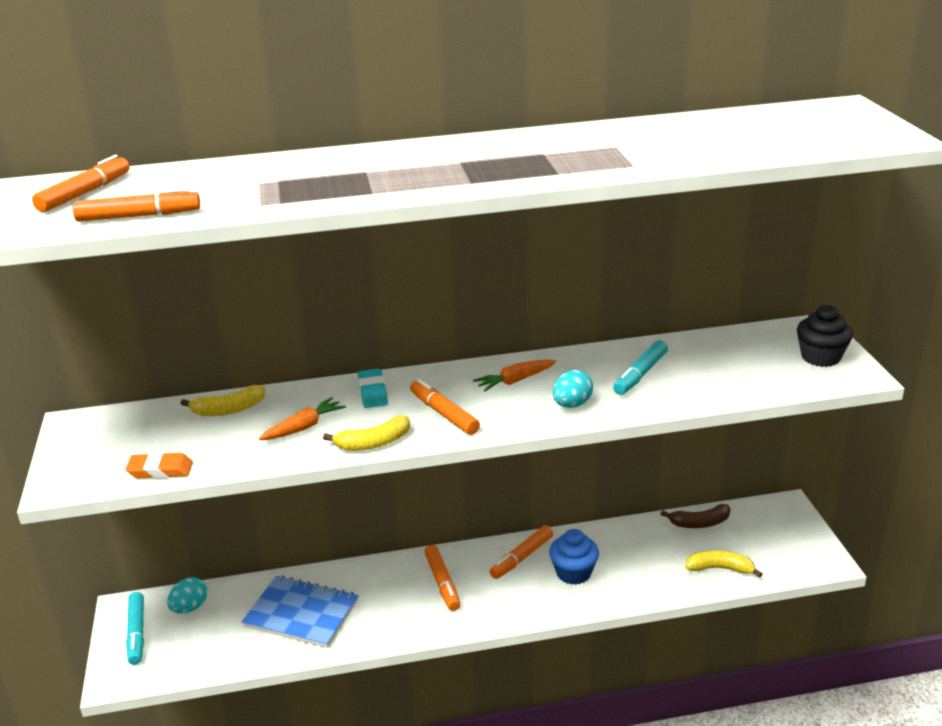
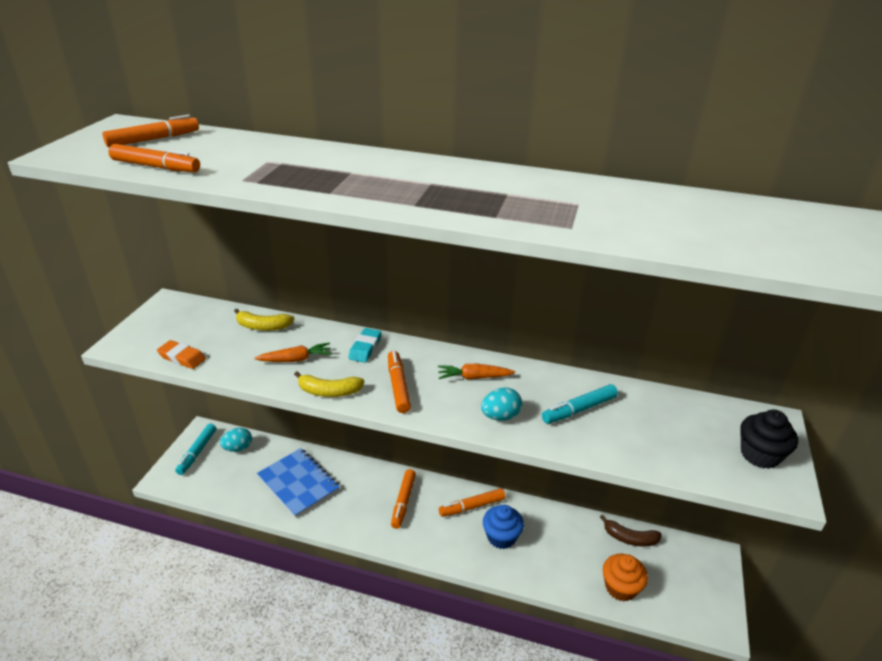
camera: 25 degrees right, 5 degrees up
(720, 568) = (620, 587): yellow banana -> orange cupcake

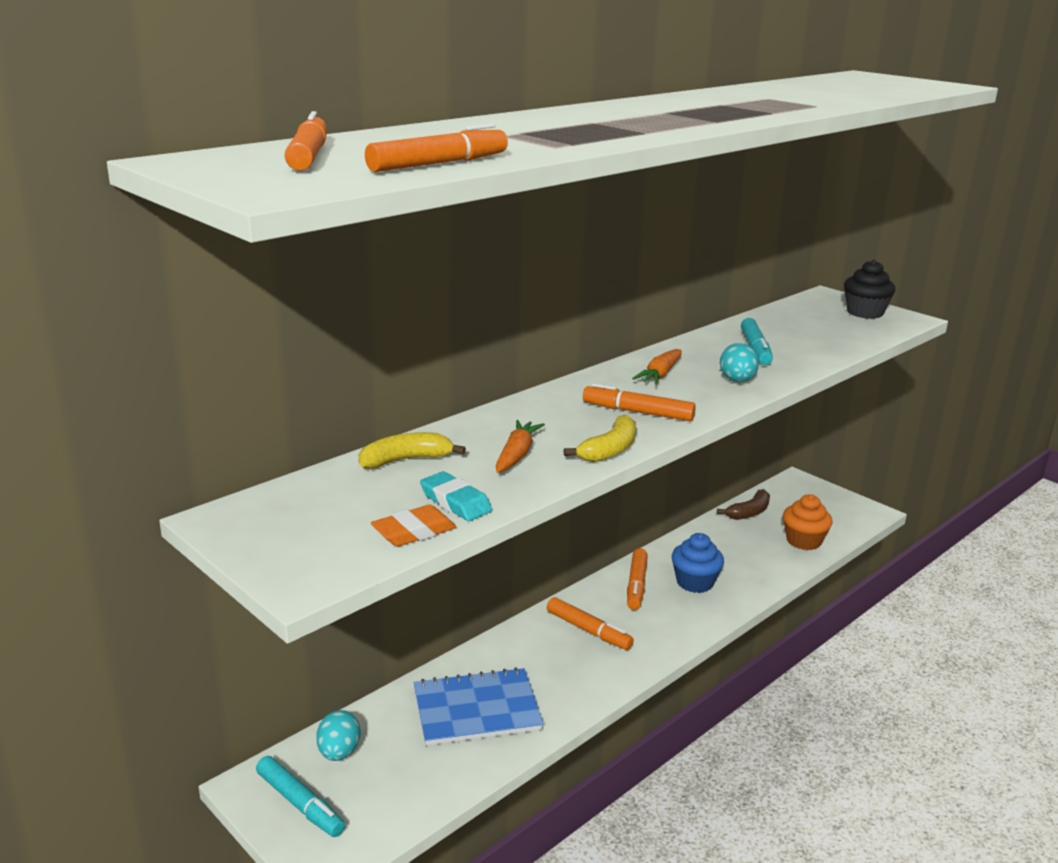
camera: 60 degrees left, 10 degrees down
(263, 326) = (406, 460): yellow banana -> yellow banana turned 150 degrees counterclockwise
(365, 348) = (540, 411): turquoise eraser -> turquoise eraser (455, 502)

